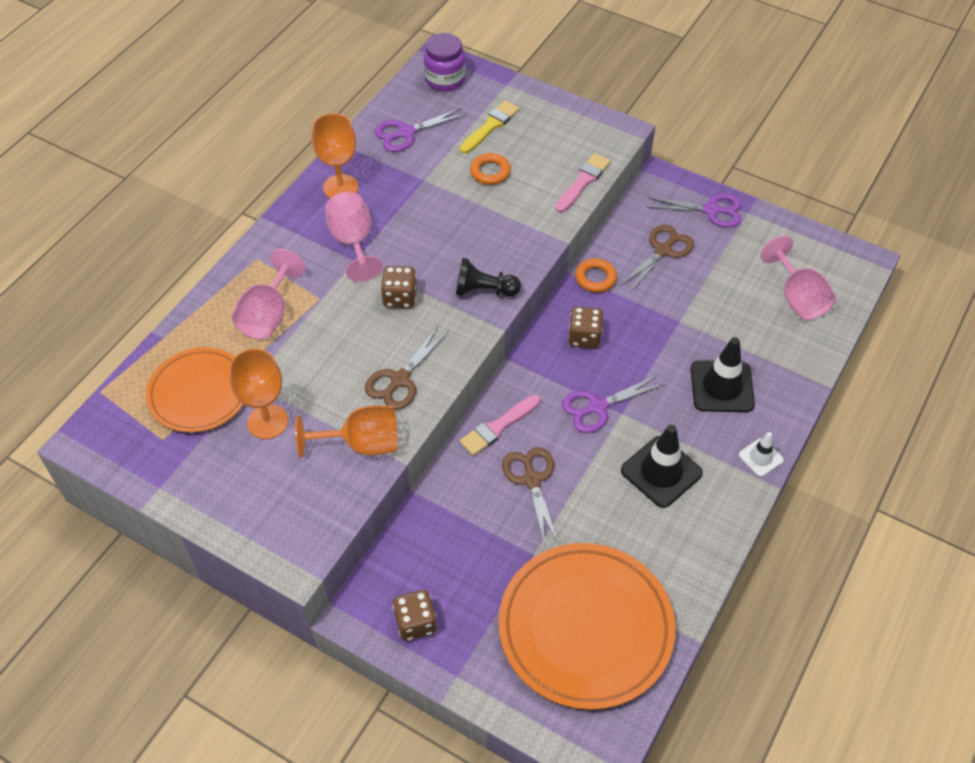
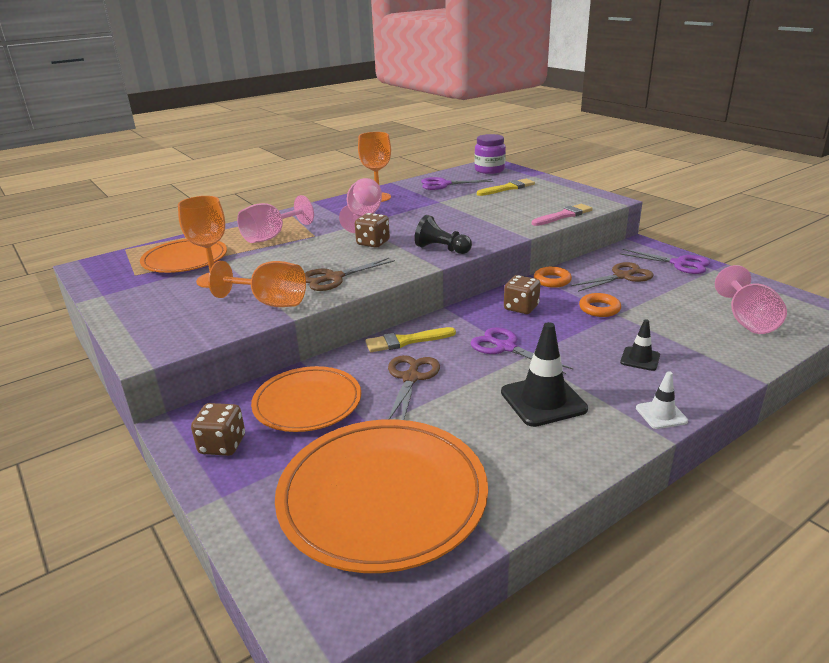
camera: 25 degrees right, 25 degrees down
(456, 545) = (307, 403): none -> orange plate
(490, 172) = (492, 204): orange ring -> orange ring (599, 309)
(498, 427) = (406, 341): pink brush -> yellow brush
(597, 407) = (505, 347): purple scissors -> purple scissors turned 45 degrees clockwise
(722, 387) = (640, 359): black traffic cone -> black traffic cone, size x0.55

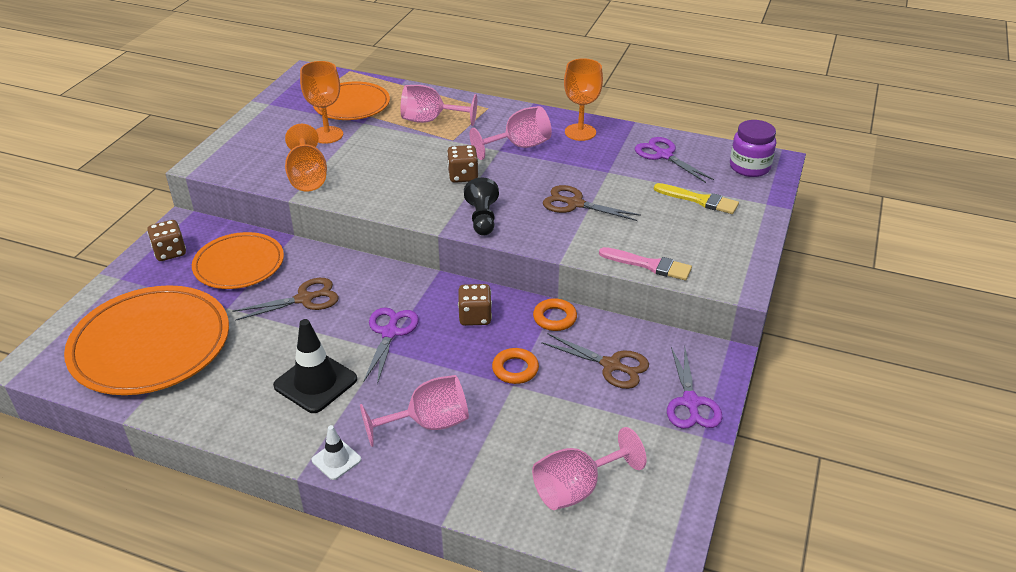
camera: 55 degrees right, 10 degrees up
(334, 278) = (373, 187): brown scissors -> brown scissors (575, 204)
(406, 341) = (361, 274): yellow brush -> none
(640, 359) = (428, 423): black traffic cone -> pink goblet

